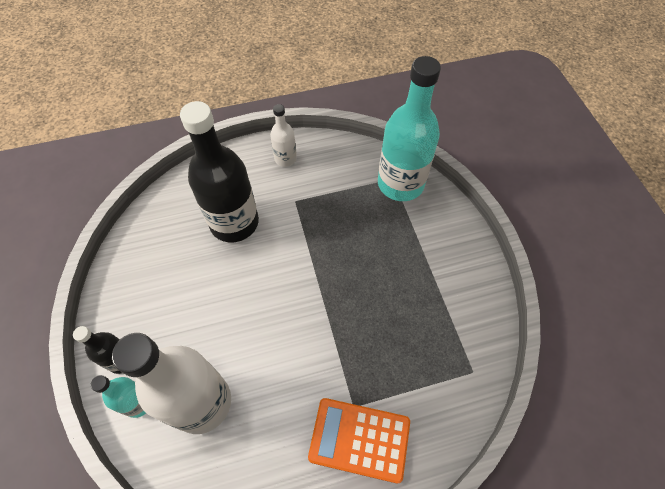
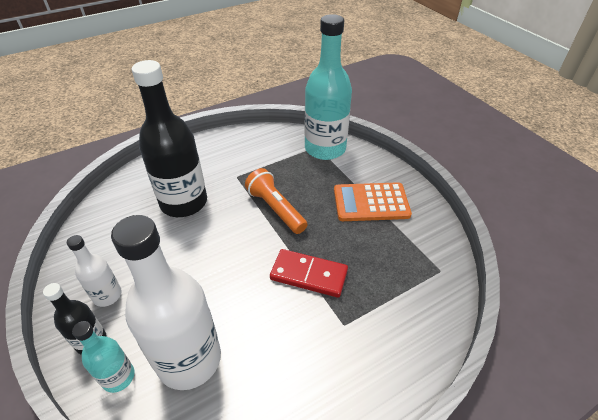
camera: 15 degrees left, 15 degrees down
(285, 159) = (218, 148): white bottle -> white bottle (107, 295)
(325, 253) = (276, 209): none -> orange flashlight
(336, 341) = (309, 275): none -> red domino
(359, 439) = (359, 351): orange calculator -> orange calculator (371, 202)

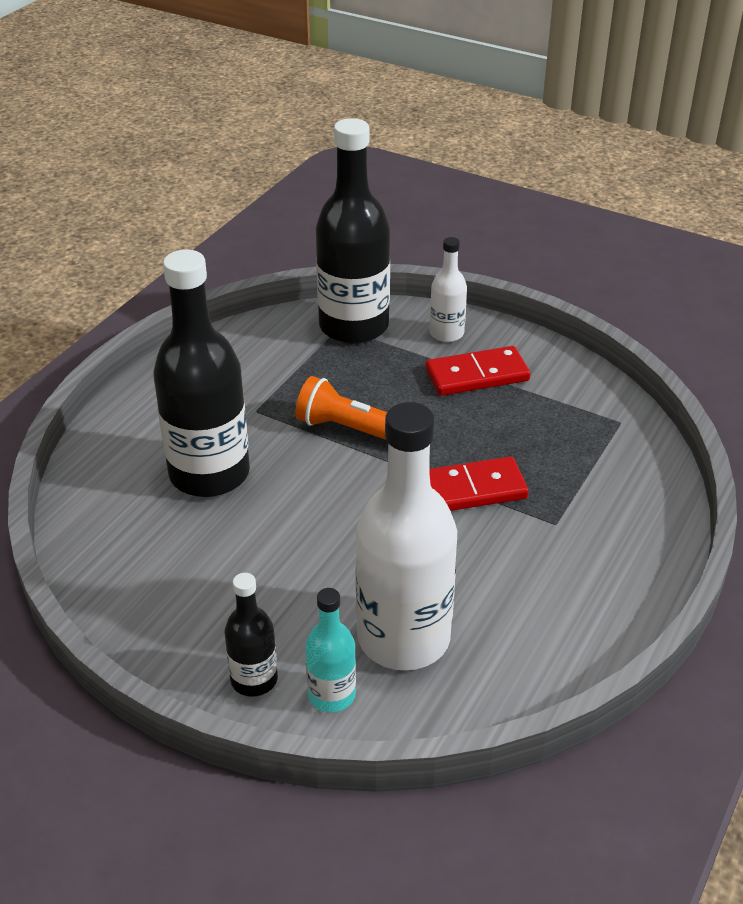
camera: 30 degrees left, 5 degrees down
(107, 295) = (219, 625): white bottle -> white bottle (446, 333)
(325, 148) = (353, 326): turquoise bottle -> black bottle
(371, 202) = (477, 375): orange calculator -> red domino

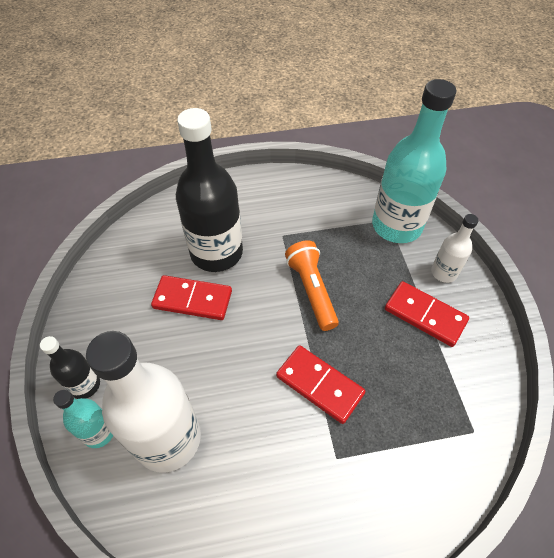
camera: 50 degrees right, 15 degrees up
(249, 527) = (192, 299): none -> red domino
(353, 326) = (396, 225): black bottle -> turquoise bottle

